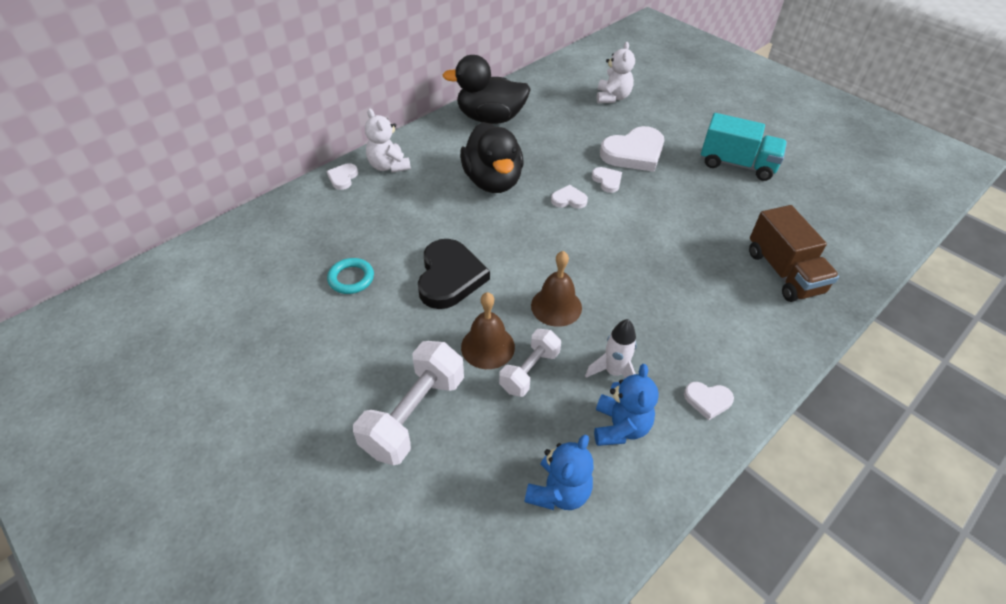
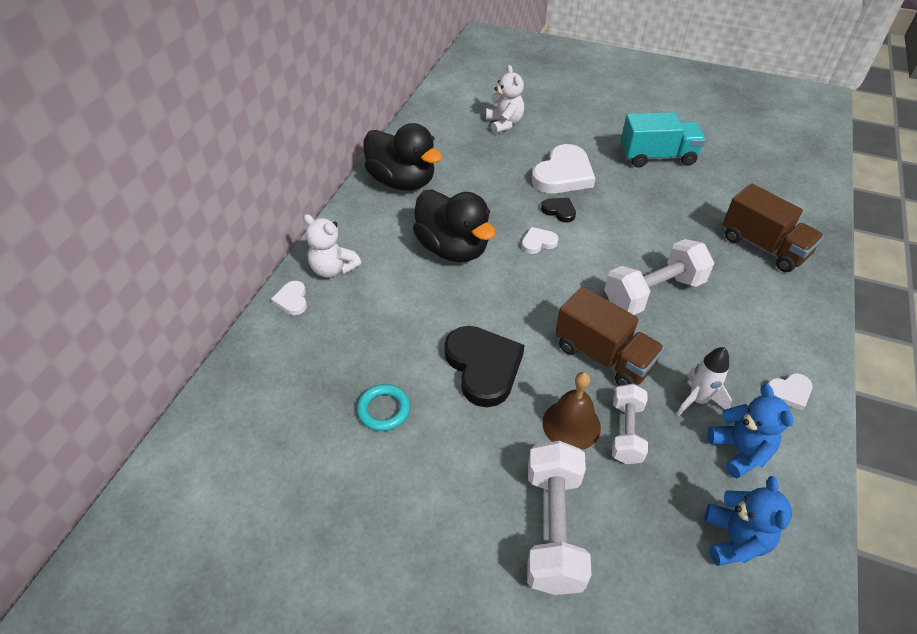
camera: 25 degrees left, 0 degrees up
(490, 118) = (402, 181): black duck -> black duck turned 120 degrees counterclockwise
(556, 306) = (603, 356): brown bell -> brown truck
(607, 181) = (559, 211): white heart -> black heart
(642, 273) = (653, 293): none -> white dumbbell

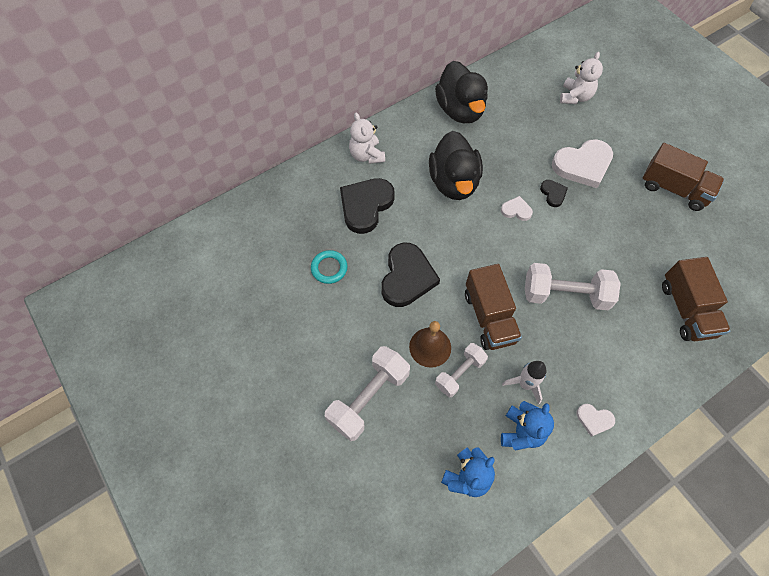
camera: 35 degrees right, 15 degrees up
(292, 300) = (327, 164): white heart -> none
(374, 320) = (365, 206): none -> black heart
(657, 157) = (674, 189): turquoise truck -> brown truck

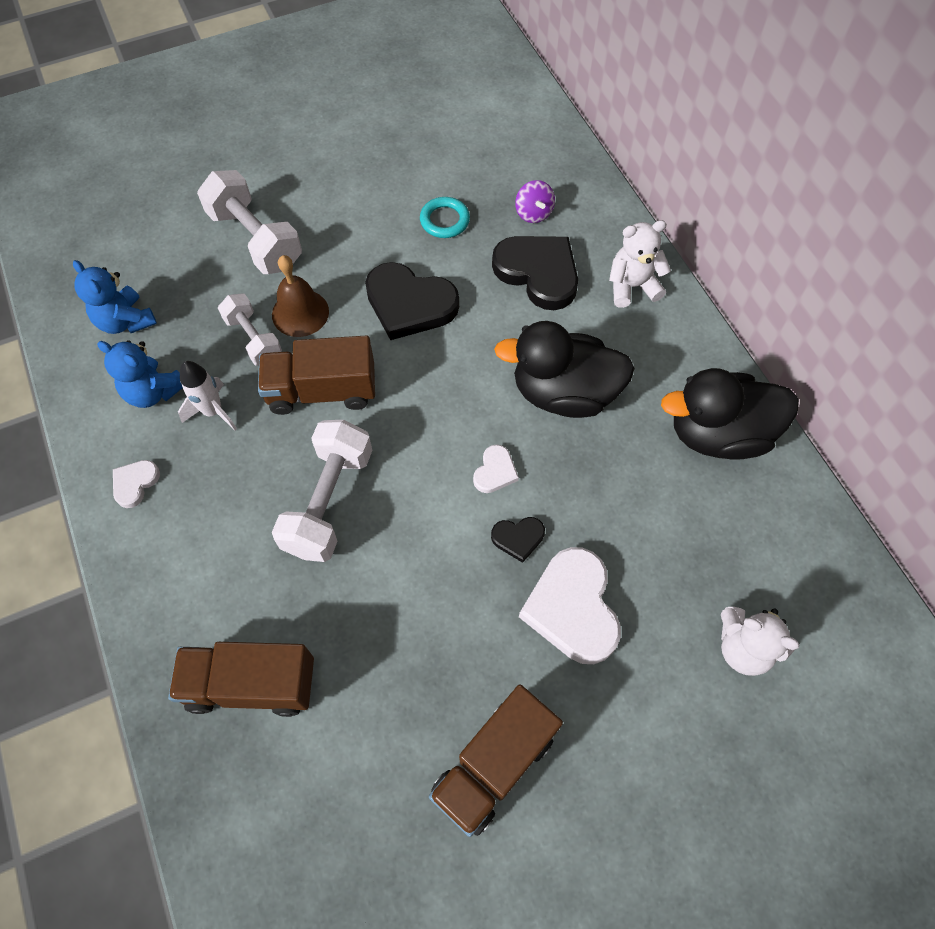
camera: 100 degrees right, 0 degrees up
(314, 215) = (533, 213): none -> purple spinning top

